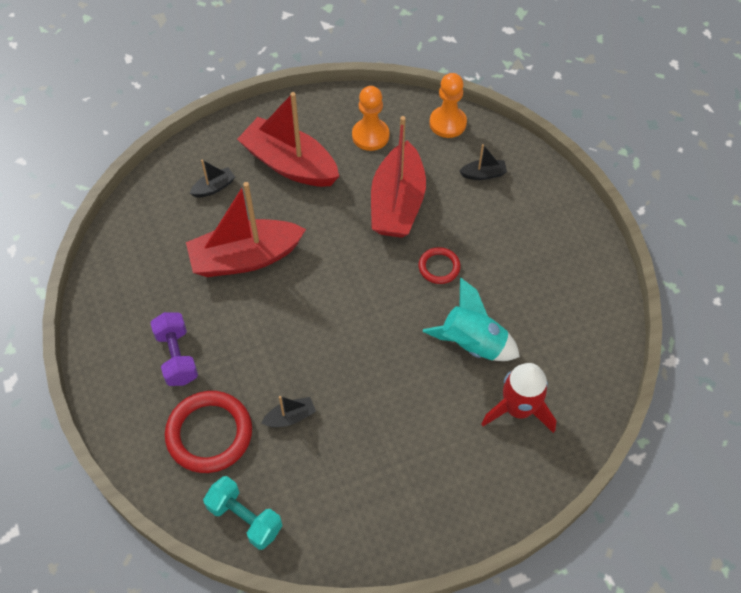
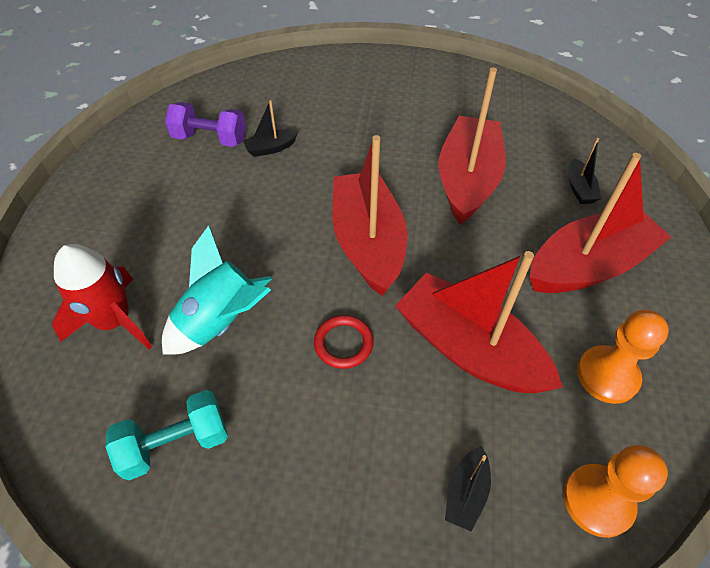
camera: 120 degrees right, 5 degrees down
(177, 357) = (386, 104): purple dumbbell -> purple dumbbell (210, 139)
(209, 434) = (299, 100): red ring -> none
(245, 518) = (213, 95): turquoise dumbbell -> turquoise dumbbell (175, 443)
(290, 417) = (271, 148): black boat -> black boat turned 60 degrees clockwise
(349, 293) = (368, 242): none -> red boat

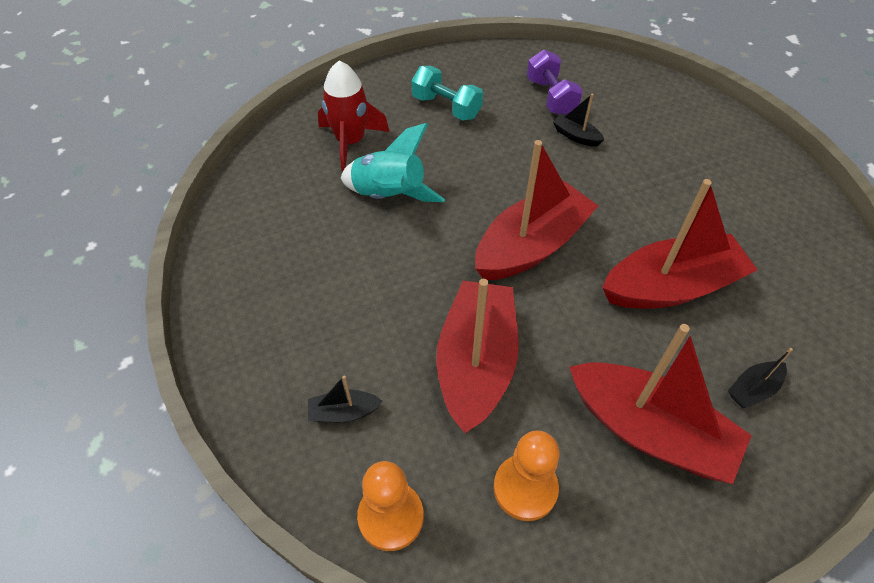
camera: 60 degrees right, 0 degrees up
(175, 443) = (284, 222): turquoise dumbbell -> turquoise dumbbell (446, 107)
(343, 343) = (421, 275): red ring -> none

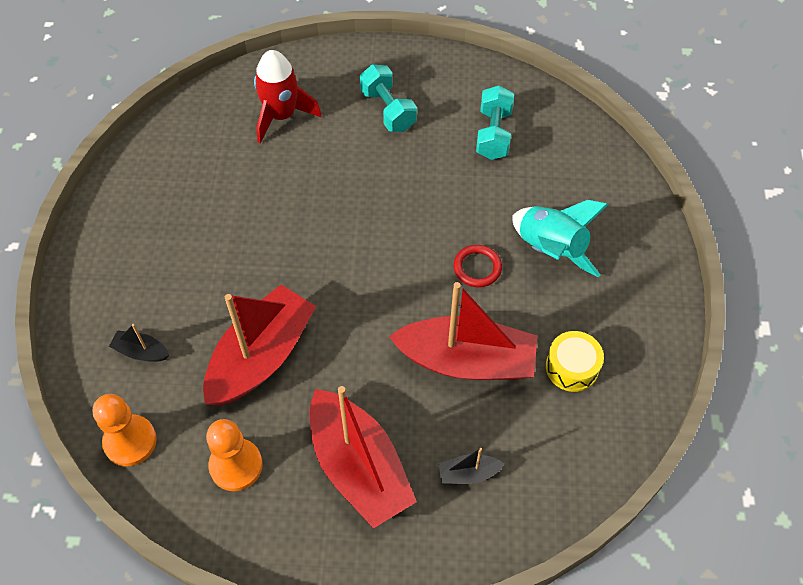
camera: 25 degrees right, 5 degrees up
(389, 195) = (283, 181): turquoise rocket -> turquoise rocket (551, 249)
(531, 246) = (372, 275): red boat -> none
(551, 97) = (493, 134): purple dumbbell -> turquoise dumbbell
(576, 136) = (488, 184): black boat -> none
(619, 205) = (477, 268): none -> red ring
(762, 255) = (572, 367): none -> yellow drum

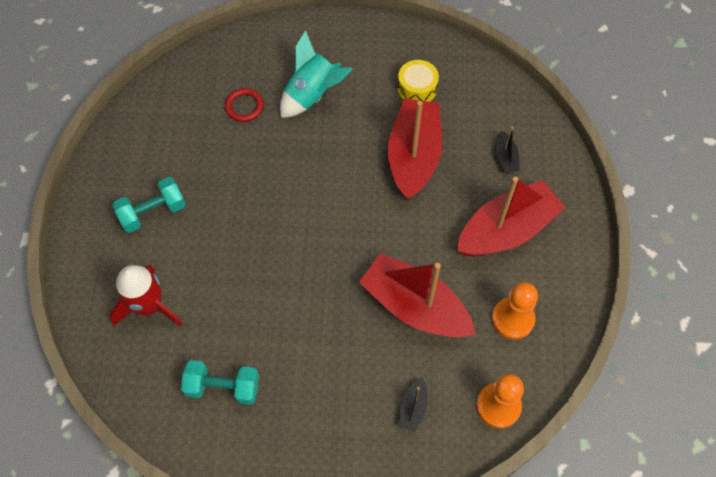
camera: 90 degrees left, 5 degrees up
(477, 268) = (329, 146): red ring -> red ring (244, 106)
(493, 134) = (190, 129): turquoise dumbbell -> turquoise dumbbell (223, 387)

